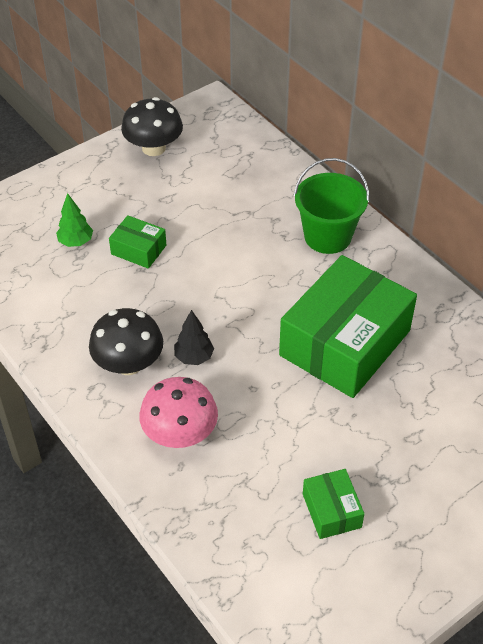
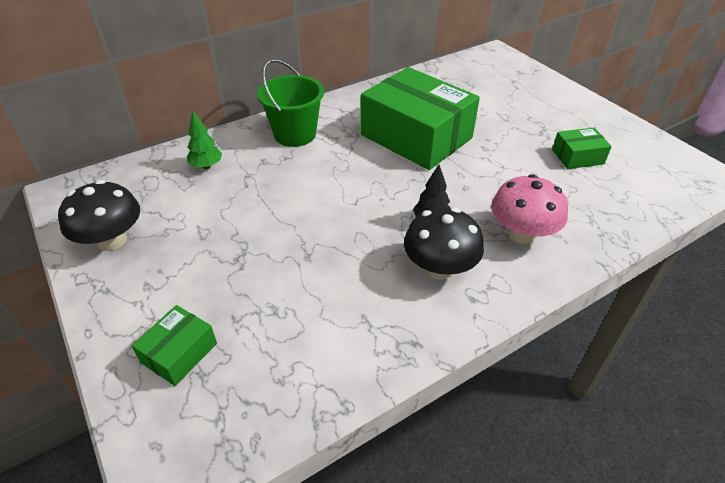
camera: 85 degrees left, 5 degrees down
(76, 242) = (248, 314): green tree -> green tree (206, 166)
(138, 250) = (277, 257): green box -> green box (179, 353)

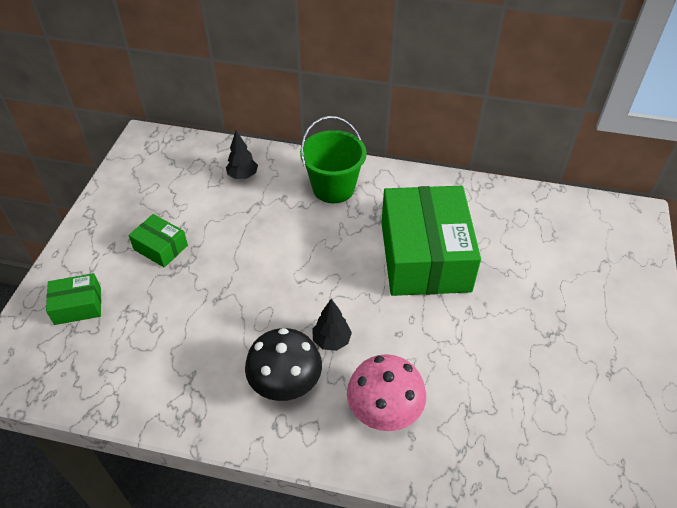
camera: 45 degrees right, 5 degrees up
(112, 240) = (129, 197): black mushroom -> none
(206, 166) = (243, 176): green tree -> black tree
(577, 157) = (546, 384): green box -> green box (160, 247)

